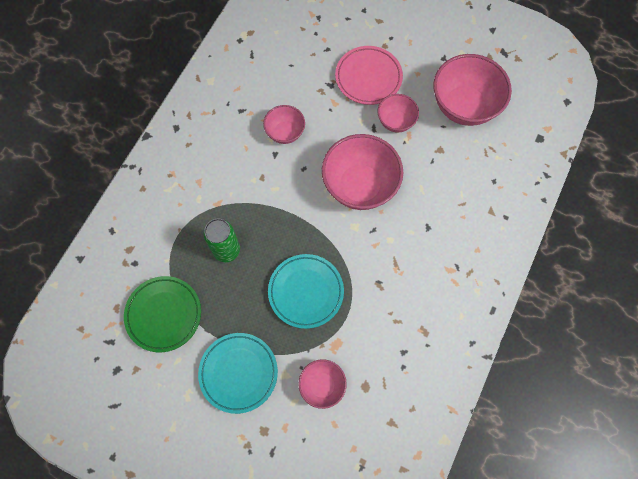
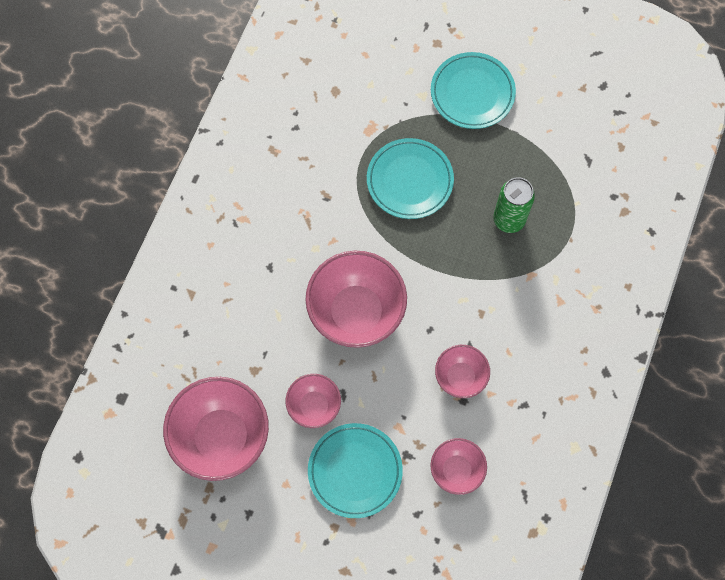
camera: 175 degrees right, 0 degrees up
(164, 314) = (566, 144): green plate -> none
(322, 385) = (381, 88): pink bowl -> pink bowl (456, 470)
(368, 77) = (355, 471): pink plate -> turquoise plate

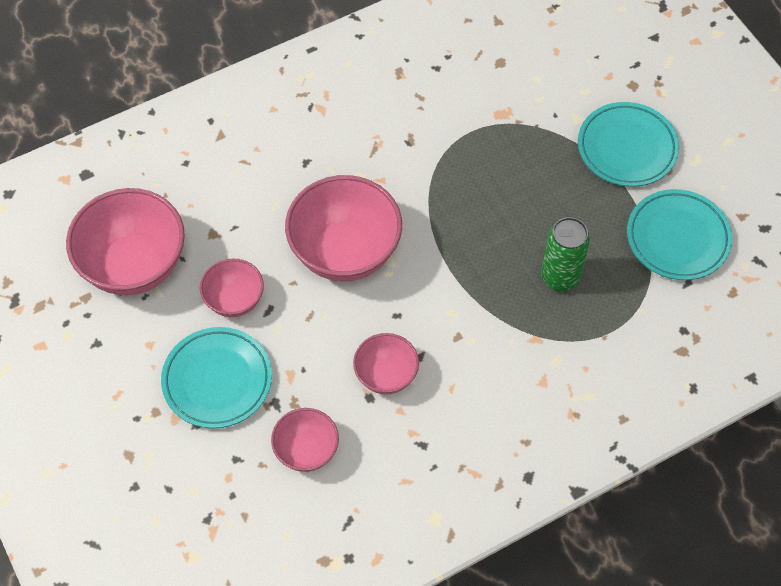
camera: 40 degrees right, 10 degrees down
(409, 181) = (497, 180): turquoise plate -> turquoise plate (677, 238)

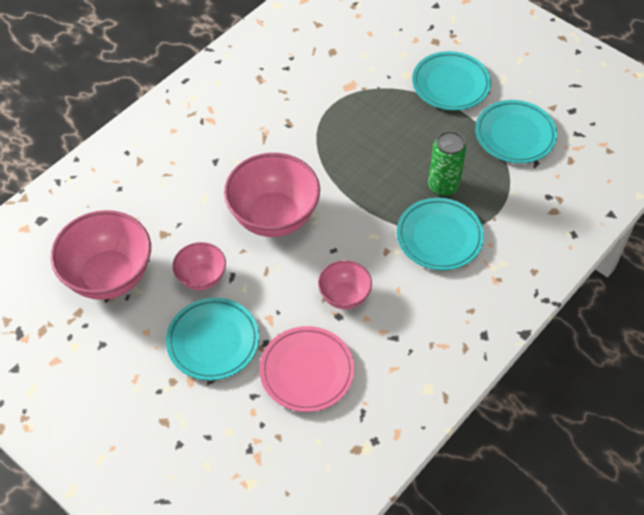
camera: 20 degrees left, 5 degrees down
(306, 451) = (306, 371): pink bowl -> pink plate
(528, 339) = (439, 237): none -> turquoise plate

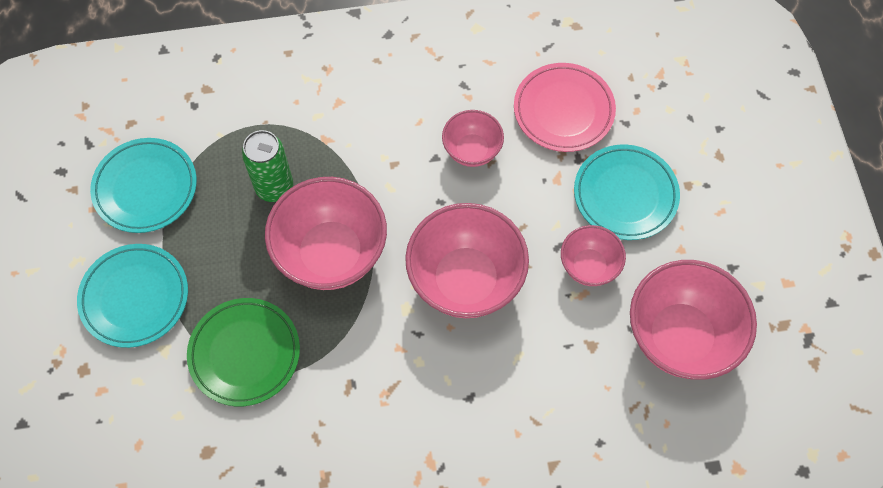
camera: 140 degrees left, 10 degrees up
(361, 100) = (245, 353): none -> green plate
(369, 176) = (331, 253): none -> pink bowl
(439, 237) = (333, 141): turquoise plate -> none

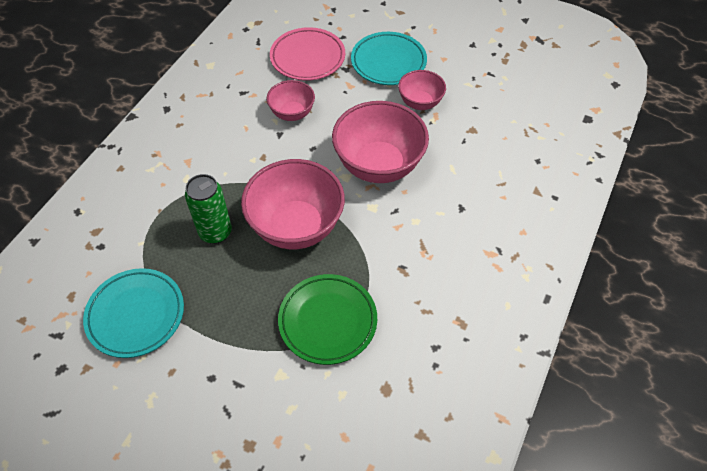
camera: 55 degrees left, 10 degrees down
(135, 297) = (220, 372): turquoise plate -> none
(680, 337) = (497, 88): pink bowl -> none

